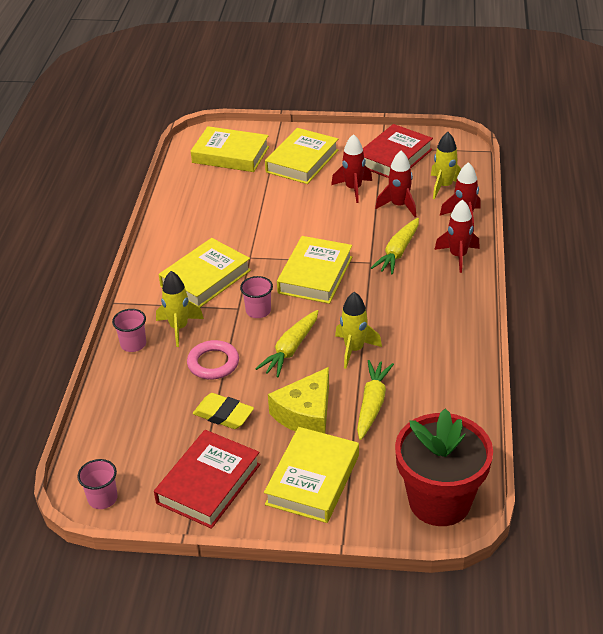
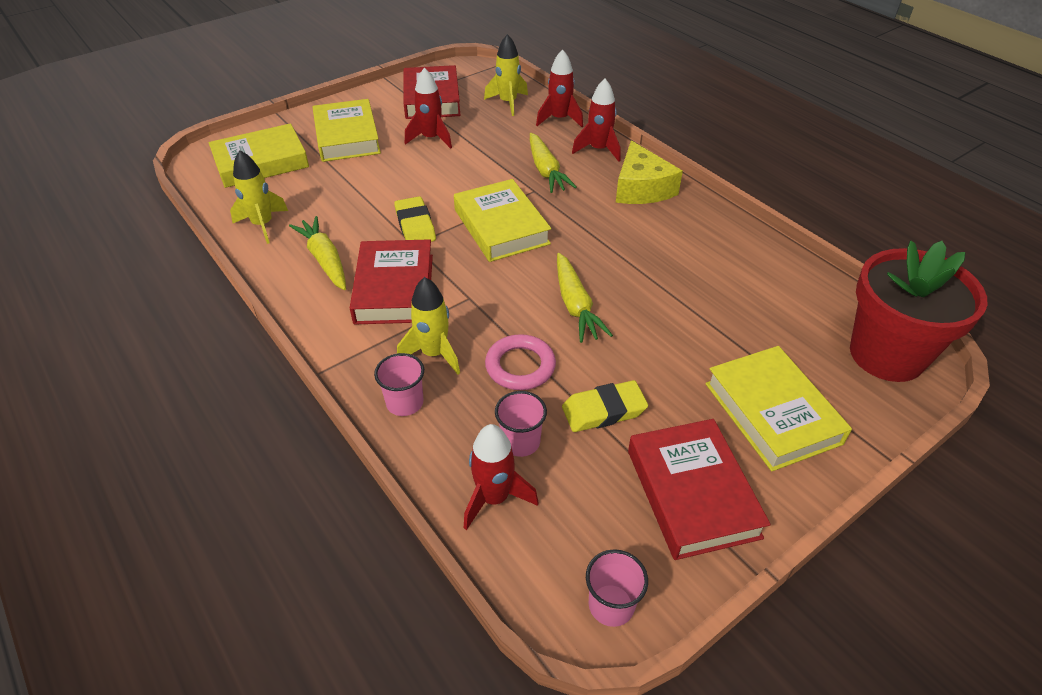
camera: 45 degrees left, 5 degrees up
(206, 278) = (394, 288): yellow book -> red book
(258, 311) = (493, 288): pink cup -> pink cup (520, 442)
(266, 245) = (415, 225): none -> yellow eraser
(306, 414) = (675, 356): yellow cheese -> yellow cheese (641, 188)
(354, 350) = (630, 271): yellow rocket -> yellow rocket (263, 225)
(372, 404) = (715, 308): yellow carrot -> yellow carrot (325, 260)
(399, 206) = (492, 134): red rocket -> red rocket (494, 498)

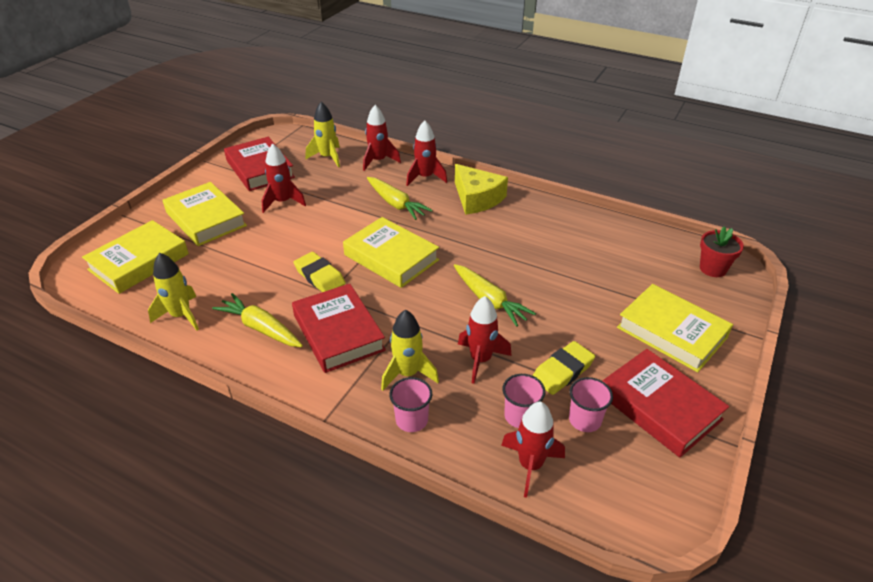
camera: 25 degrees left, 5 degrees down
(520, 366) = (480, 360): pink ring -> red rocket
(611, 605) = (661, 506): pink cup -> pink cup (585, 420)
(886, 355) = (713, 269): red flower pot -> red flower pot, size x0.50

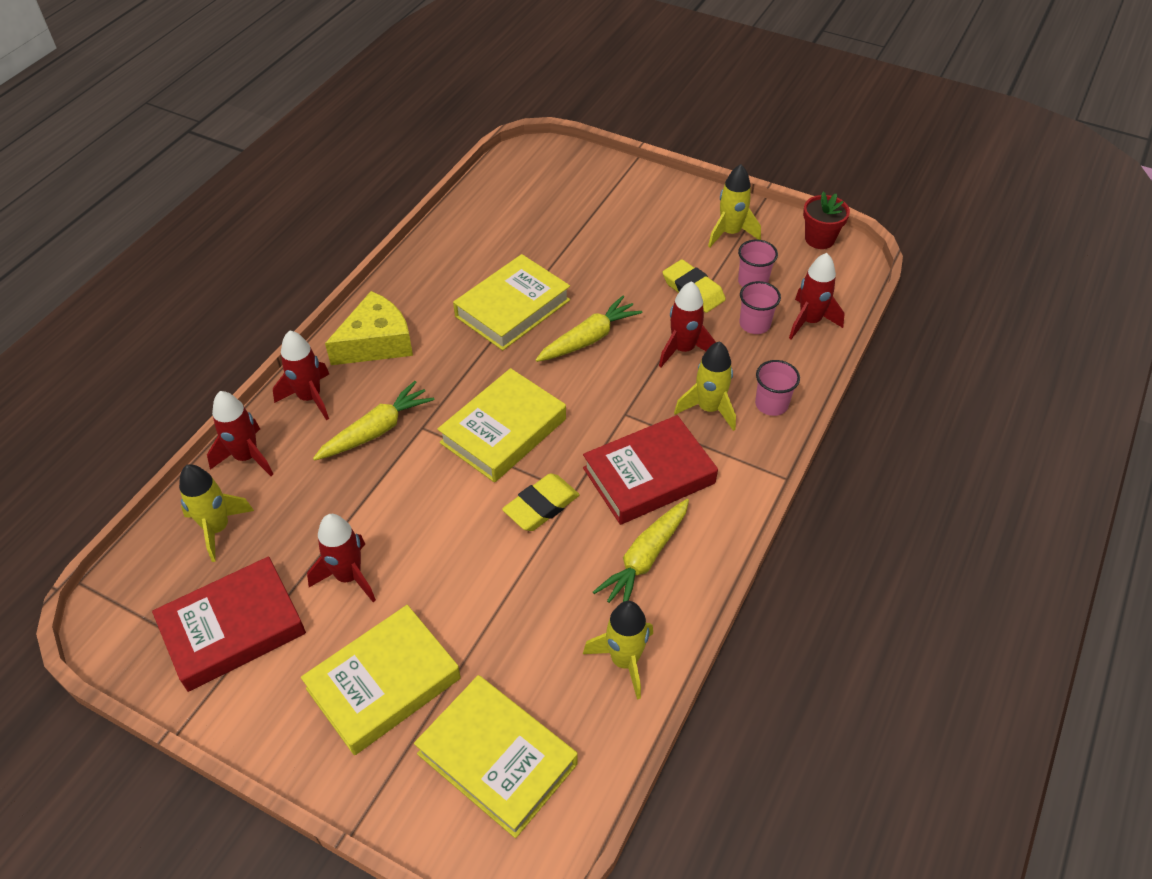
camera: 90 degrees left, 10 degrees up
(660, 407) = (730, 233): red book -> yellow rocket
(671, 332) = (634, 210): yellow book -> yellow book (513, 308)
(713, 269) = (537, 166): red flower pot -> red flower pot (819, 239)

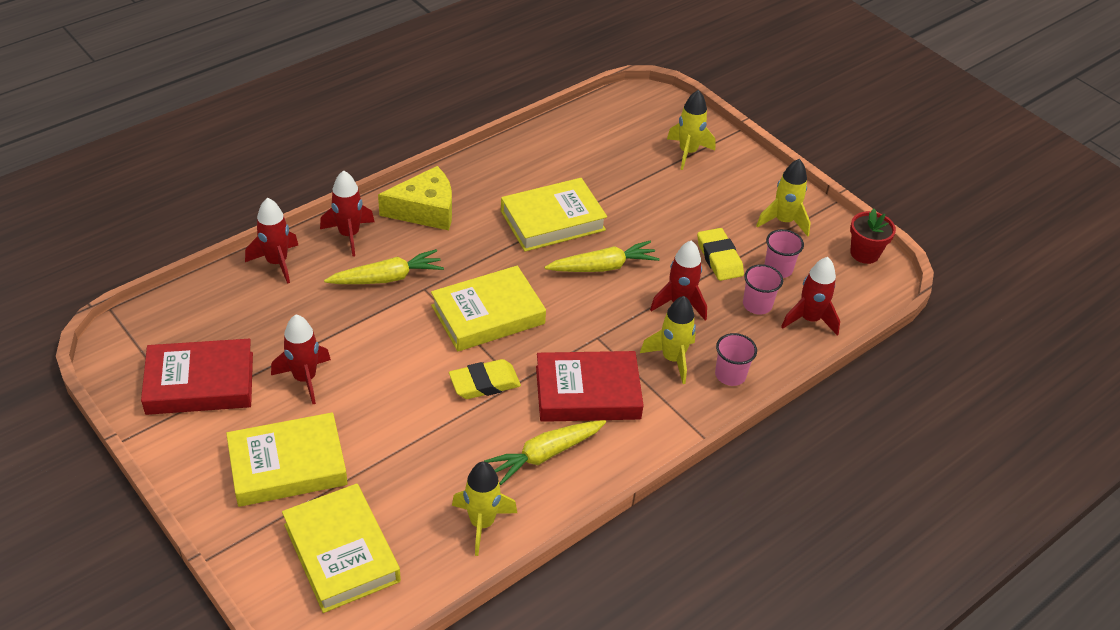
camera: 20 degrees right, 5 degrees down
(217, 528) = (227, 307): yellow rocket -> yellow rocket (688, 152)

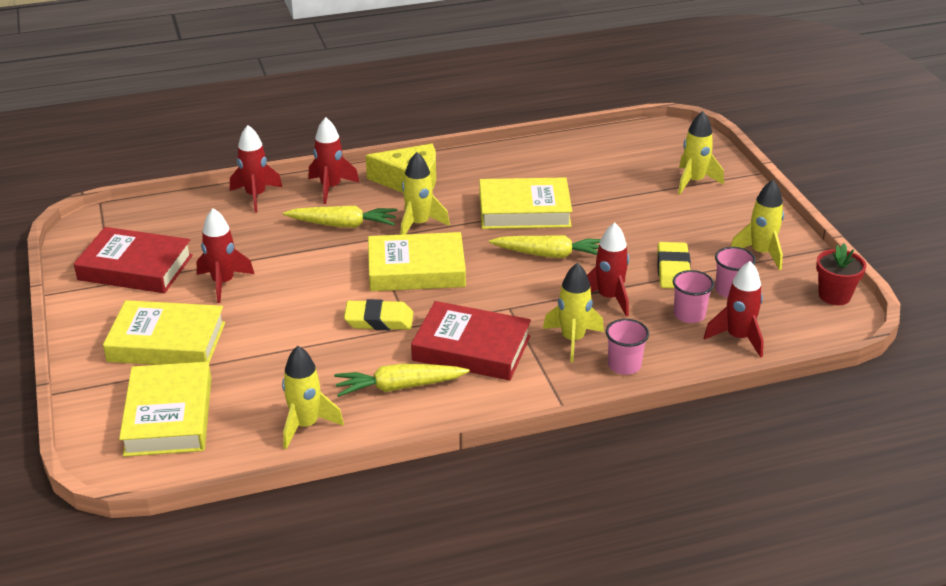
camera: 25 degrees right, 10 degrees down
(461, 260) = (419, 224): none -> yellow rocket

